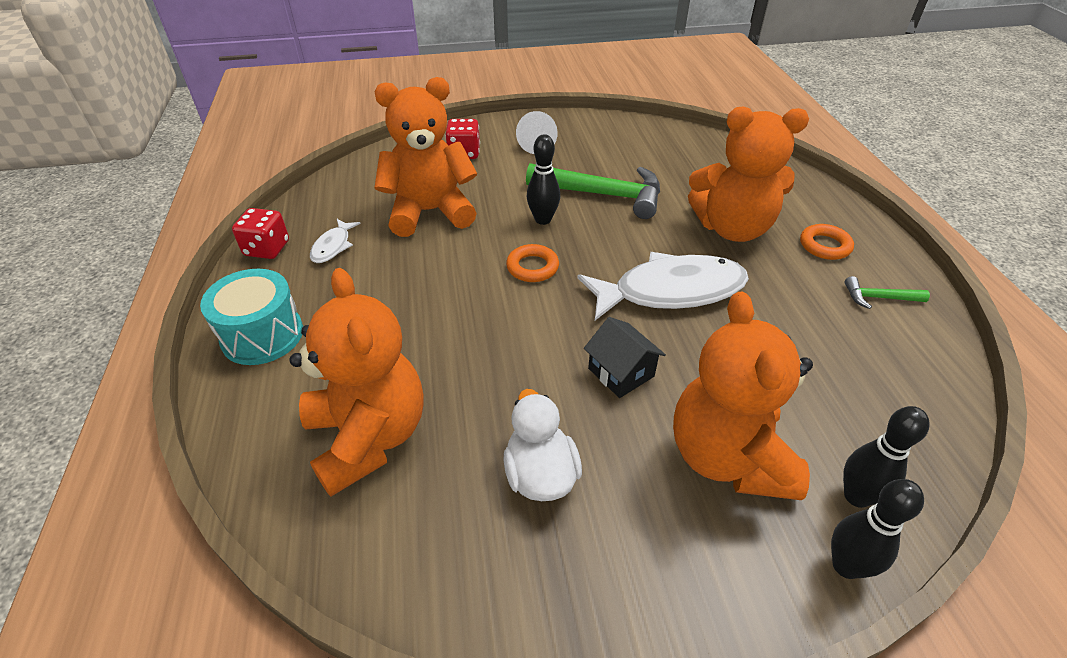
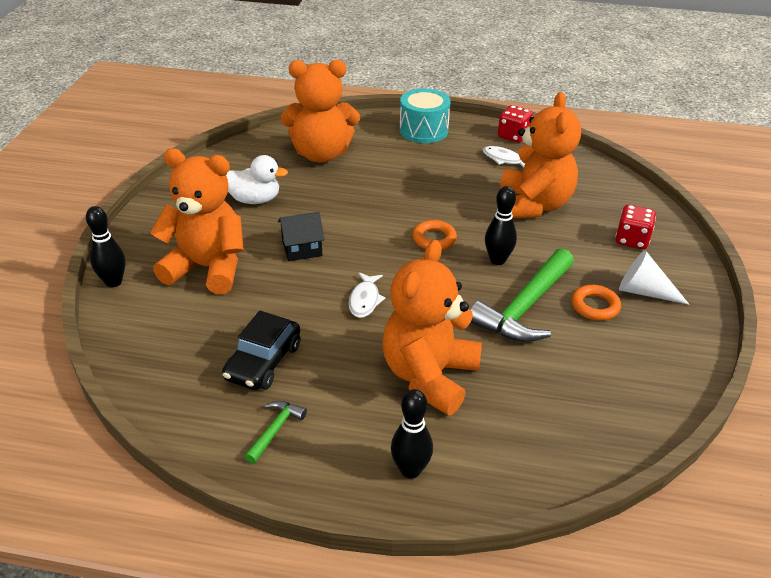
camera: 110 degrees right, 5 degrees down
(670, 291) = (365, 300): white fish -> white fish, size x0.46
(819, 335) = (263, 362): none -> black car
(824, 246) = (367, 435): orange ring -> orange ring (595, 306)
(856, 496) = (139, 307): black bowling pin -> black bowling pin (410, 470)

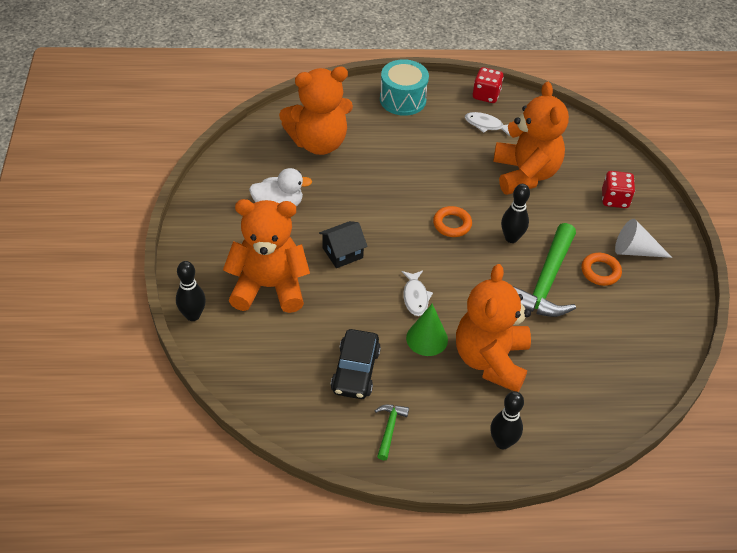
camera: 15 degrees left, 10 degrees up
(361, 342) = (427, 338): none -> green cone

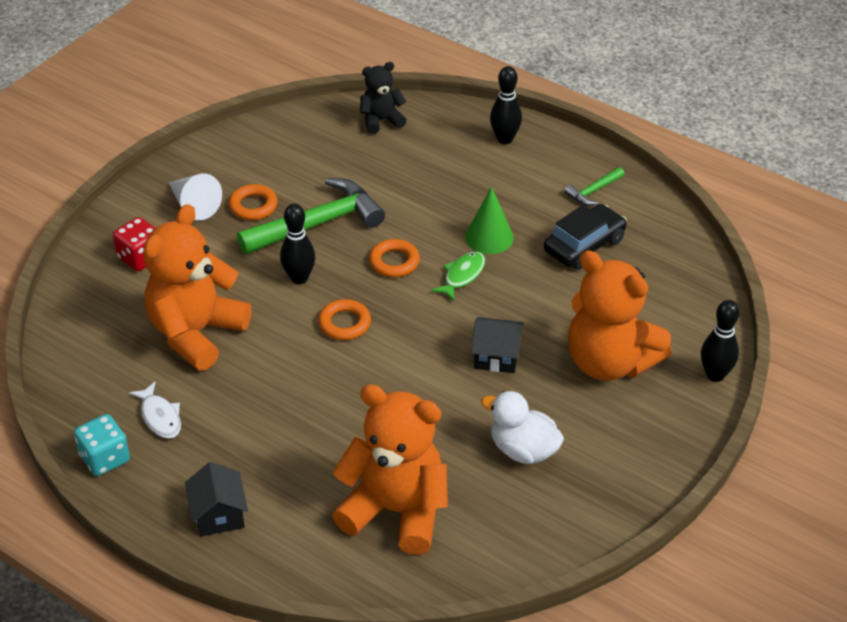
camera: 140 degrees left, 5 degrees down
(402, 99) = (219, 514): turquoise drum -> black house
(415, 297) = (462, 276): white fish -> green fish
(468, 282) = (394, 262): none -> orange ring
(486, 95) = (105, 458): red dice -> turquoise dice
(490, 360) = (448, 193): orange teddy bear -> none
(609, 401) = (381, 120): none -> black teddy bear

